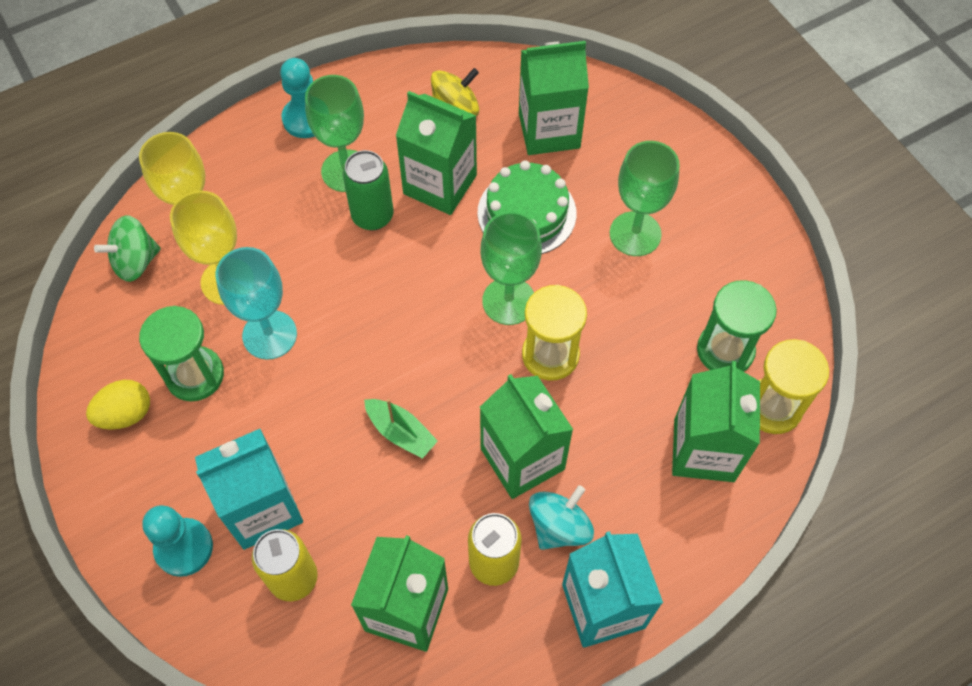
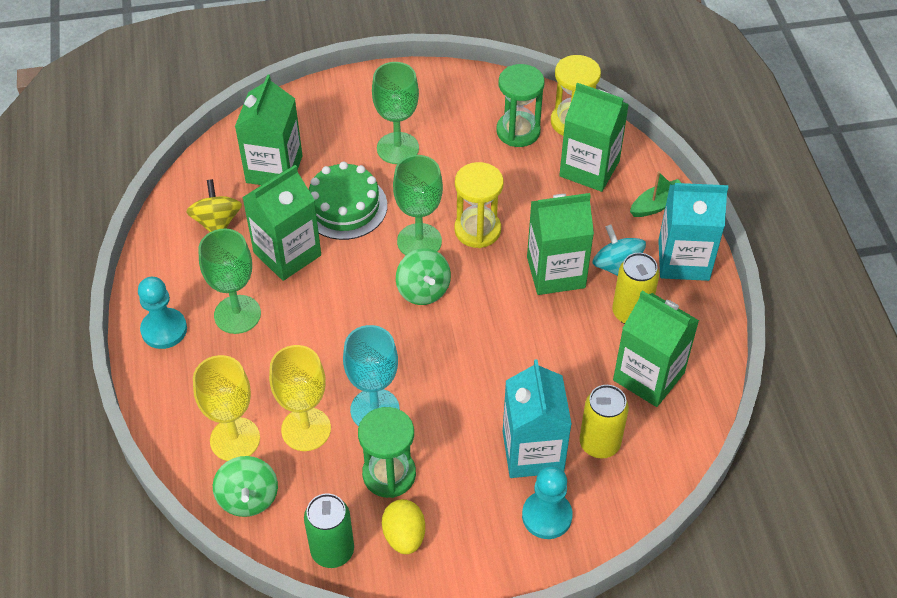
camera: 70 degrees left, 10 degrees down
(372, 216) = (294, 308): green can -> green can (332, 551)
(401, 432) = (503, 341): green boat -> green boat (657, 205)
(442, 328) = (423, 290): none -> green spinning top

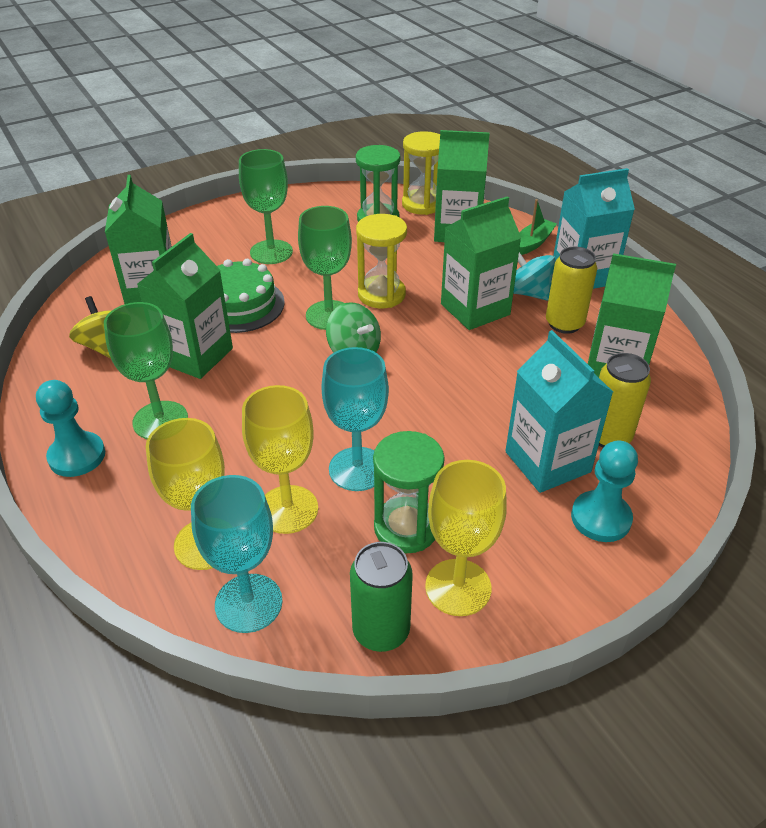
camera: 20 degrees left, 10 degrees down
(248, 498) = (248, 603): green spinning top -> turquoise goblet
(404, 536) = (458, 587): yellow egg -> yellow goblet

